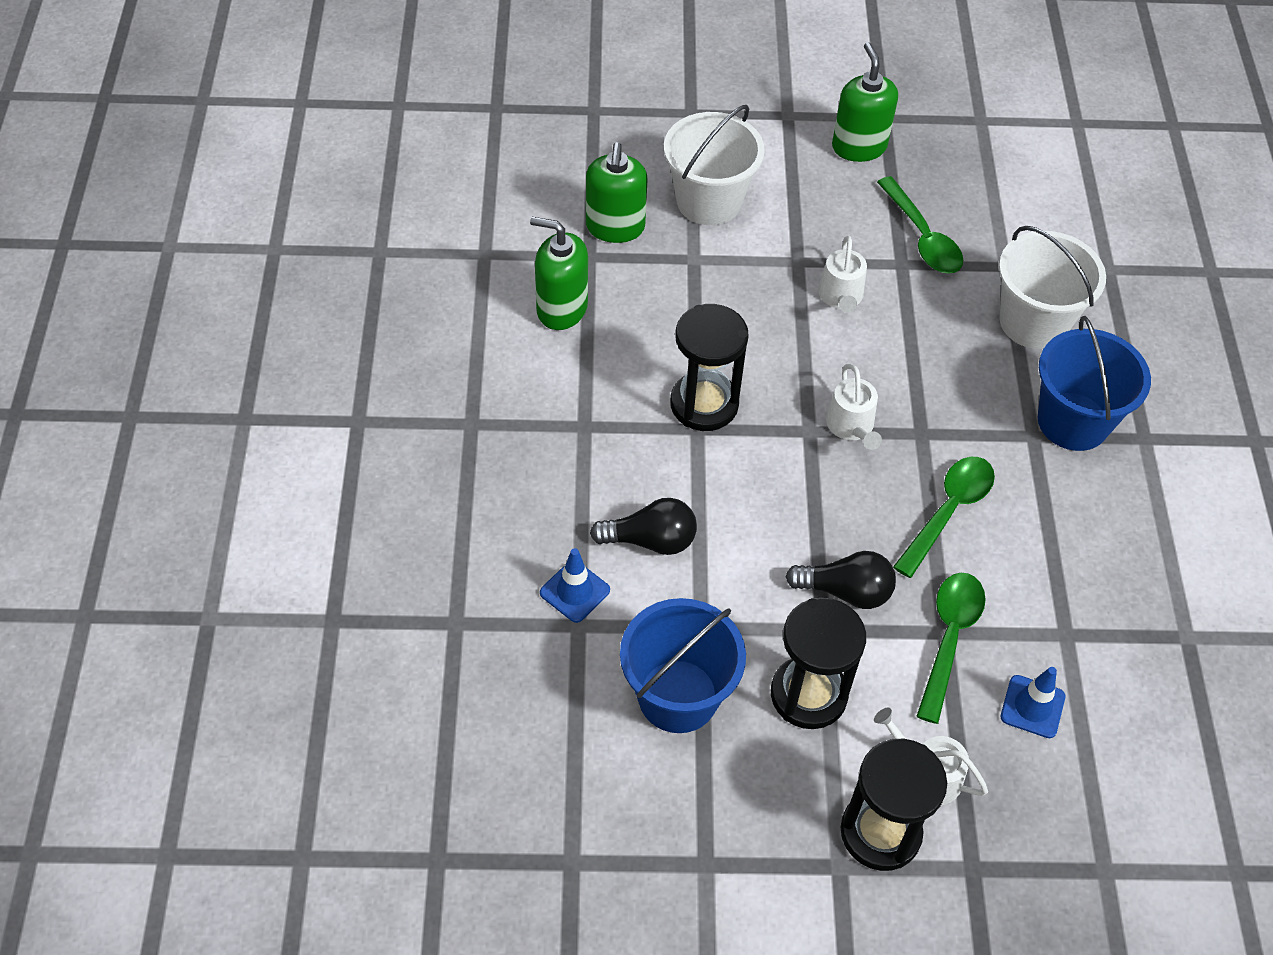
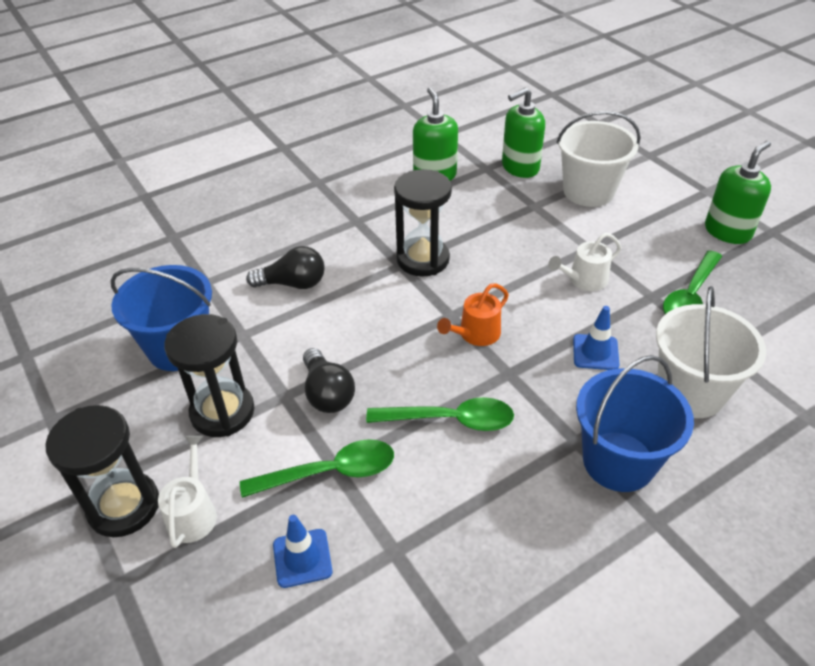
camera: 60 degrees right, 10 degrees down
(575, 591) = (228, 270): blue traffic cone -> blue traffic cone (595, 352)
(651, 540) = (293, 284): black light bulb -> black light bulb turned 60 degrees counterclockwise
(851, 426) = (476, 334): white watering can -> orange watering can

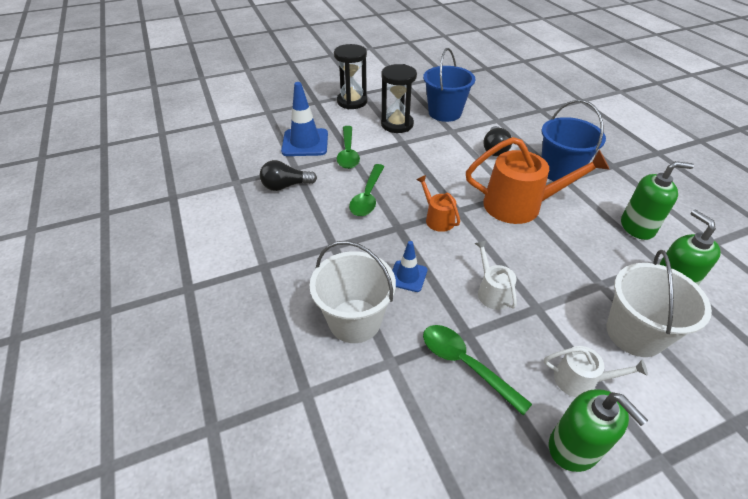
camera: 100 degrees right, 0 degrees up
(193, 513) = (341, 117): white watering can -> white watering can (580, 380)
(302, 558) = (305, 143): blue traffic cone -> blue traffic cone, size x1.77
(327, 393) = (400, 156): black light bulb -> black light bulb (285, 186)
(423, 259) = (519, 205): black hourglass -> orange watering can
(618, 461) = (311, 261): blue bucket -> blue bucket (560, 171)

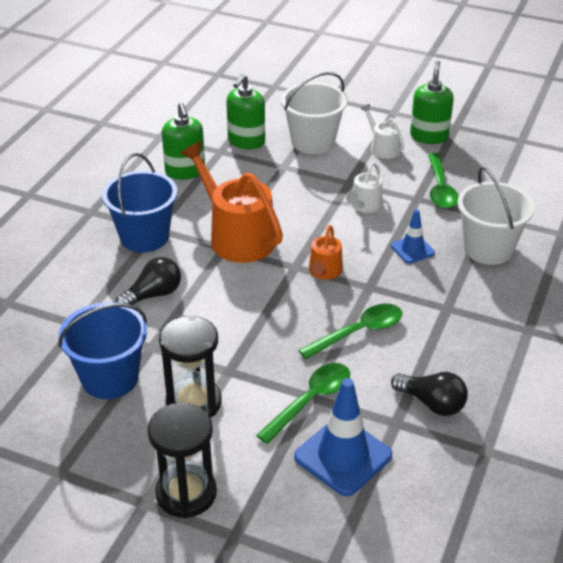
camera: 135 degrees left, 5 degrees down
(637, 227) = (185, 171): green soap dispenser -> green soap dispenser turned 150 degrees counterclockwise

